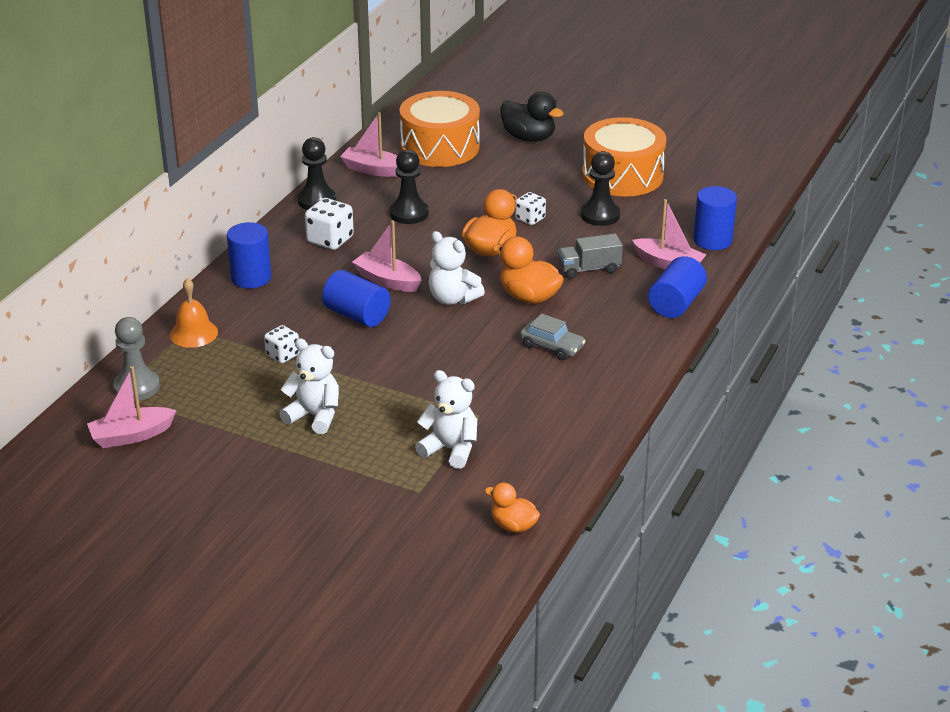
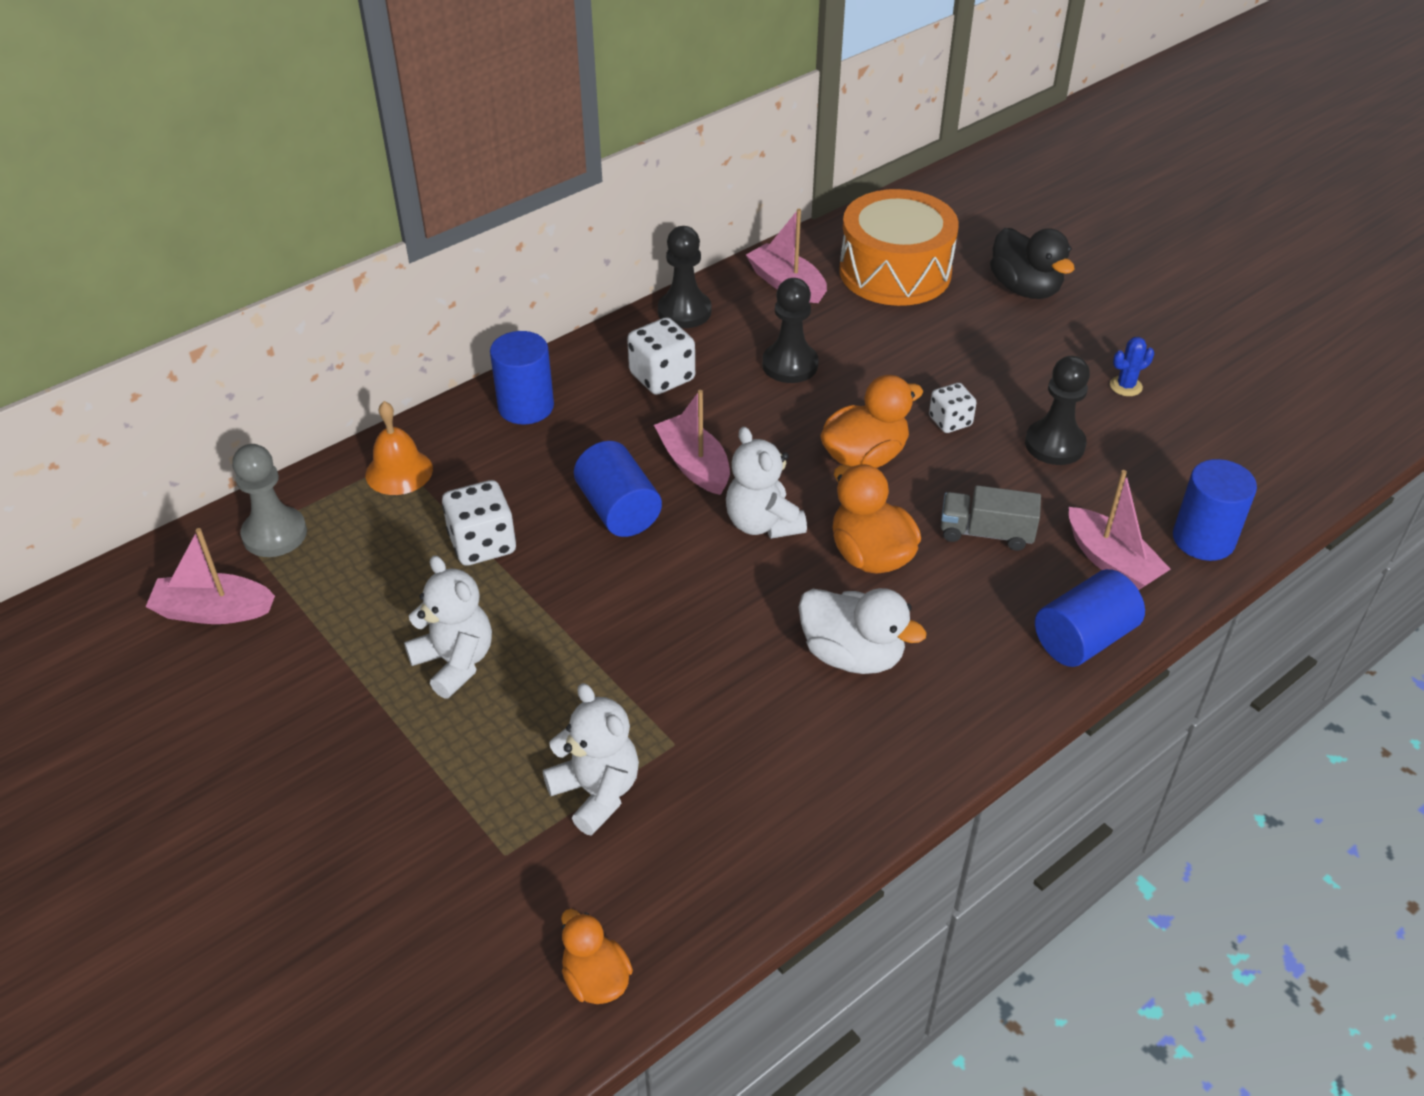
camera: 25 degrees right, 10 degrees up
(283, 355) = (482, 544): white dice -> white dice, size x1.55
(552, 346) = (852, 655): grey car -> white duck
(622, 175) = (1125, 386): orange drum -> blue cactus

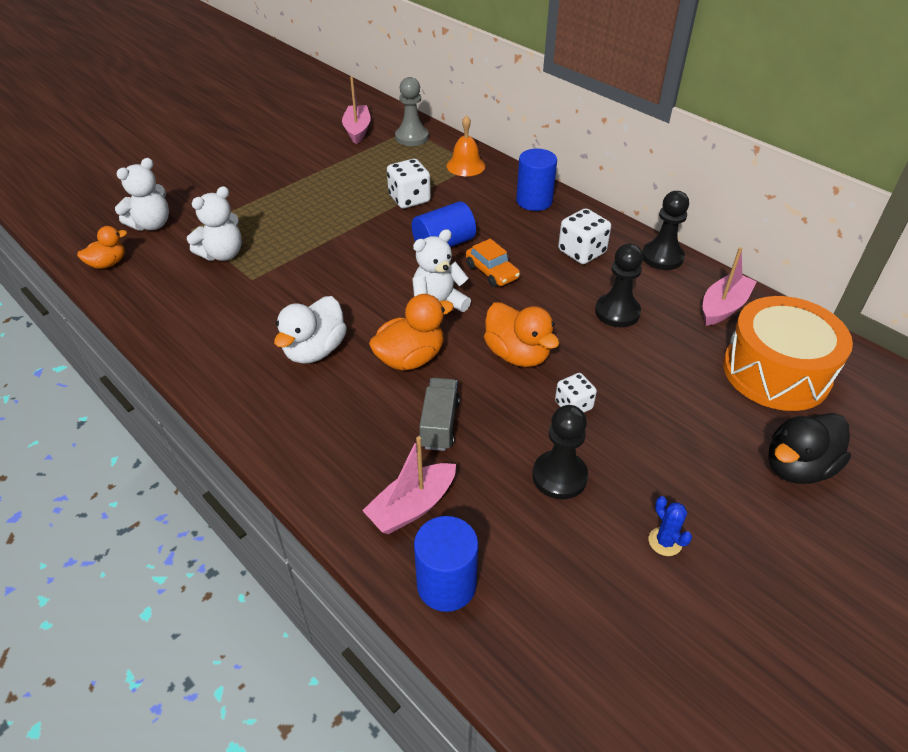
camera: 85 degrees right, 0 degrees up
(455, 662) = (319, 200): white teddy bear -> white teddy bear (151, 224)
(694, 465) = (492, 272): pink boat -> orange car
(1083, 639) = (324, 480): blue cylinder -> none

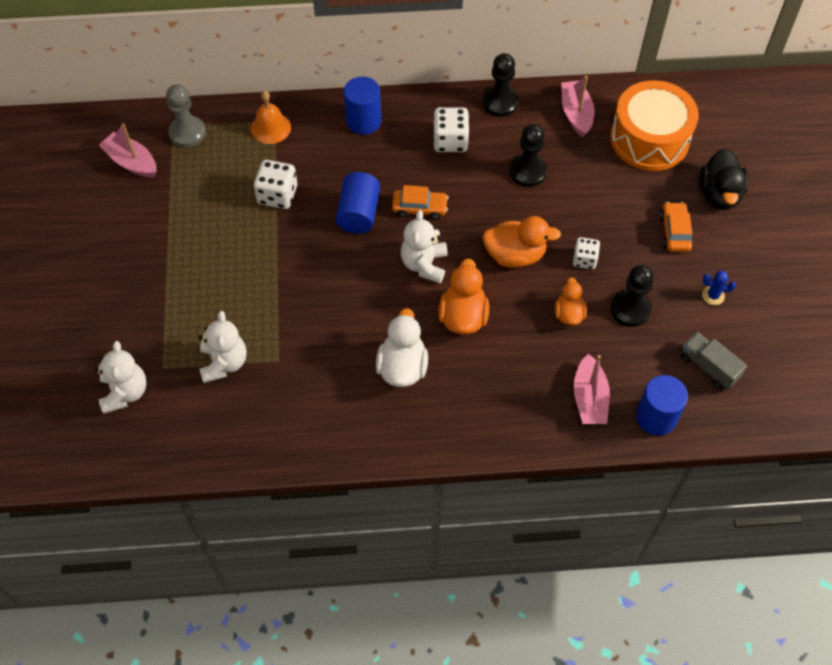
camera: 50 degrees left, 15 degrees up
(108, 263) = (154, 450): orange duck -> orange duck (569, 314)
(315, 350) = (402, 367): white duck -> white duck turned 150 degrees counterclockwise
(439, 424) = (537, 340): grey truck -> grey truck (709, 367)
(699, 457) = (675, 232): none -> orange car

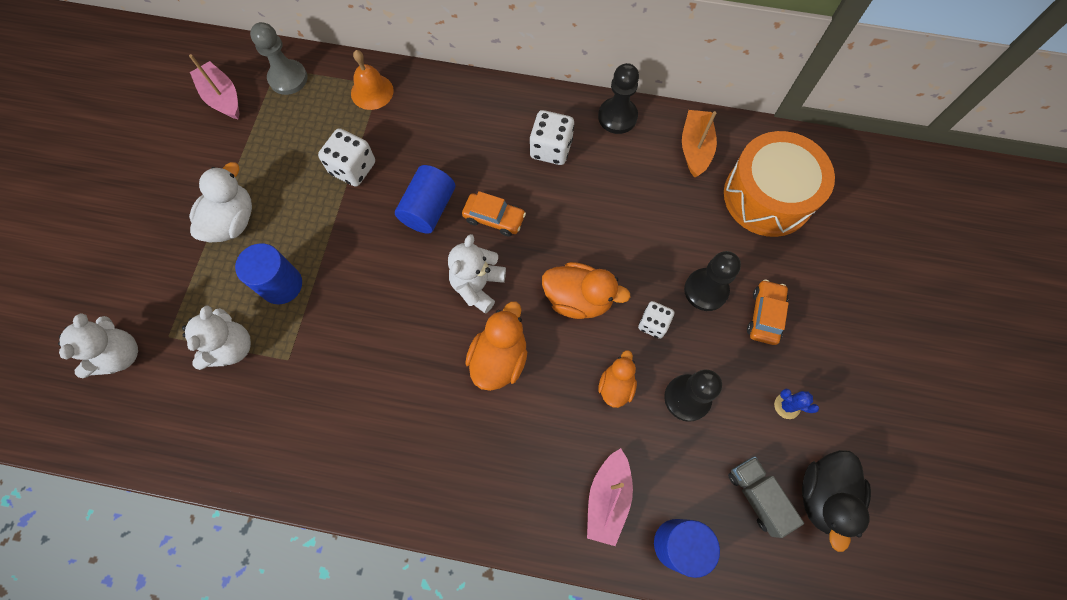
camera: 15 degrees right, 10 degrees up
(363, 121) = (468, 106): blue cylinder -> blue cylinder (281, 285)
(402, 367) = (414, 402): white duck -> white duck (232, 221)
(527, 171) = (622, 203): black pawn -> black pawn (706, 290)
(576, 114) = (695, 148): pink boat -> orange boat
(719, 194) = (828, 281): black duck -> black duck (823, 495)

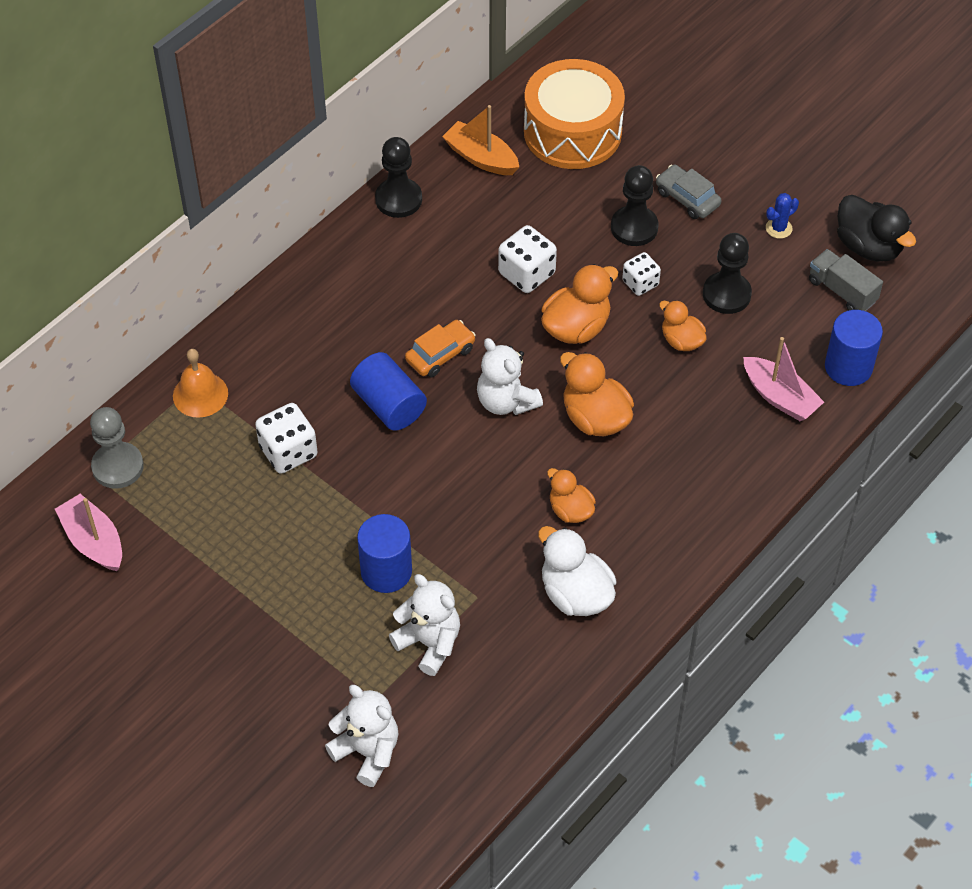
camera: 60 degrees left, 15 degrees down
(222, 98) = (94, 541): pink boat -> pink boat turned 60 degrees clockwise
(232, 221) = (273, 589): white duck -> white duck (575, 594)
(401, 386) = (570, 510): none -> orange duck
(551, 149) = (395, 271): white dice -> white dice (526, 273)
(757, 496) = (842, 291): grey truck -> grey truck turned 45 degrees clockwise
(765, 315) = (687, 198): orange car -> grey car

